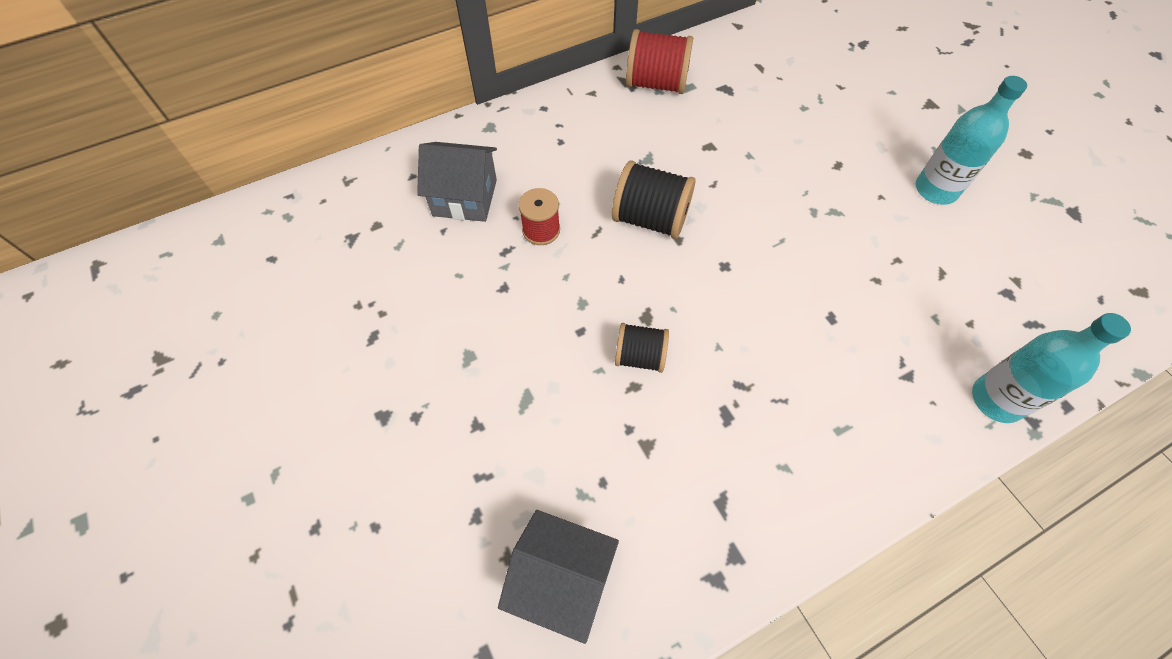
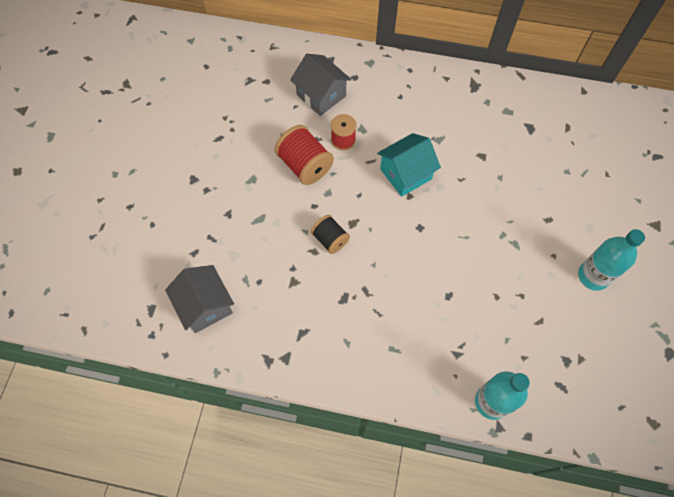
camera: 40 degrees right, 5 degrees up
(650, 219) = (405, 174): black spool -> turquoise house
(656, 84) = (490, 97): red spool -> red spool (305, 165)

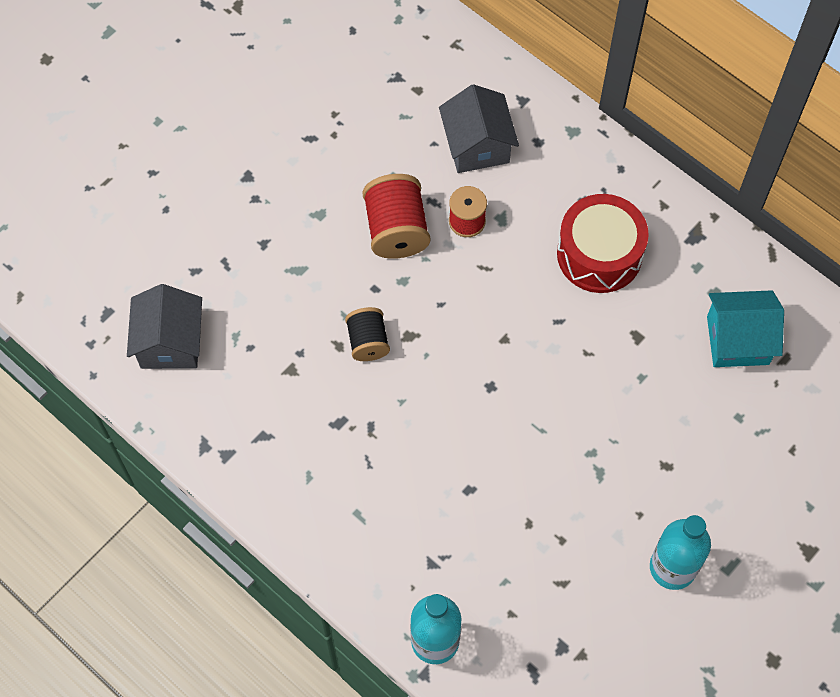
camera: 30 degrees right, 0 degrees up
(405, 174) = (518, 308): turquoise house -> turquoise house (737, 340)
(430, 121) = (599, 254): none -> red drum

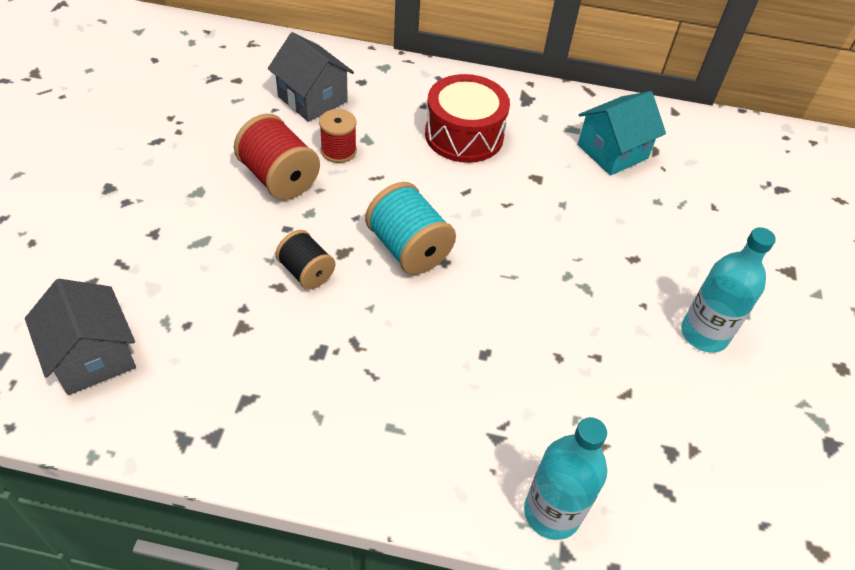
camera: 35 degrees left, 15 degrees down
(467, 359) = (408, 249): none -> turquoise spool

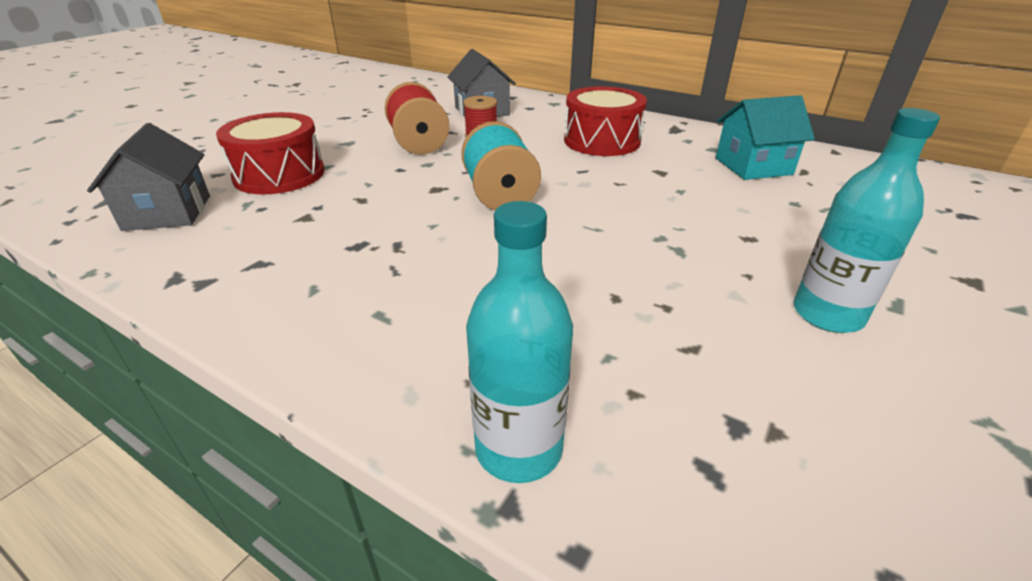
camera: 25 degrees right, 15 degrees down
(163, 267) = (279, 175): none -> red drum
(306, 272) = (393, 195): black spool -> none

